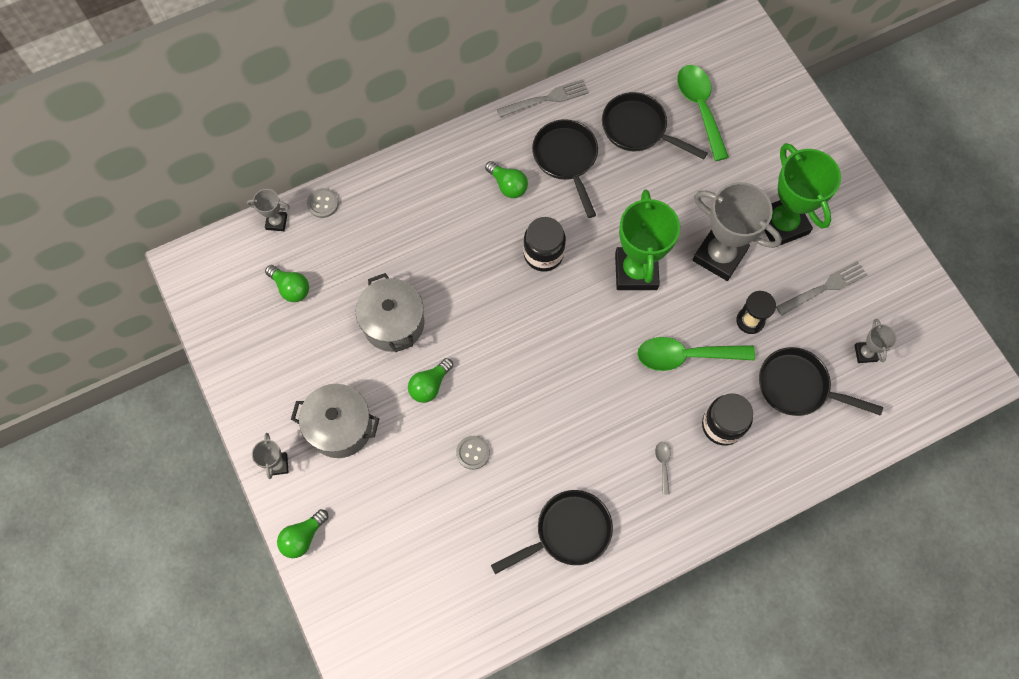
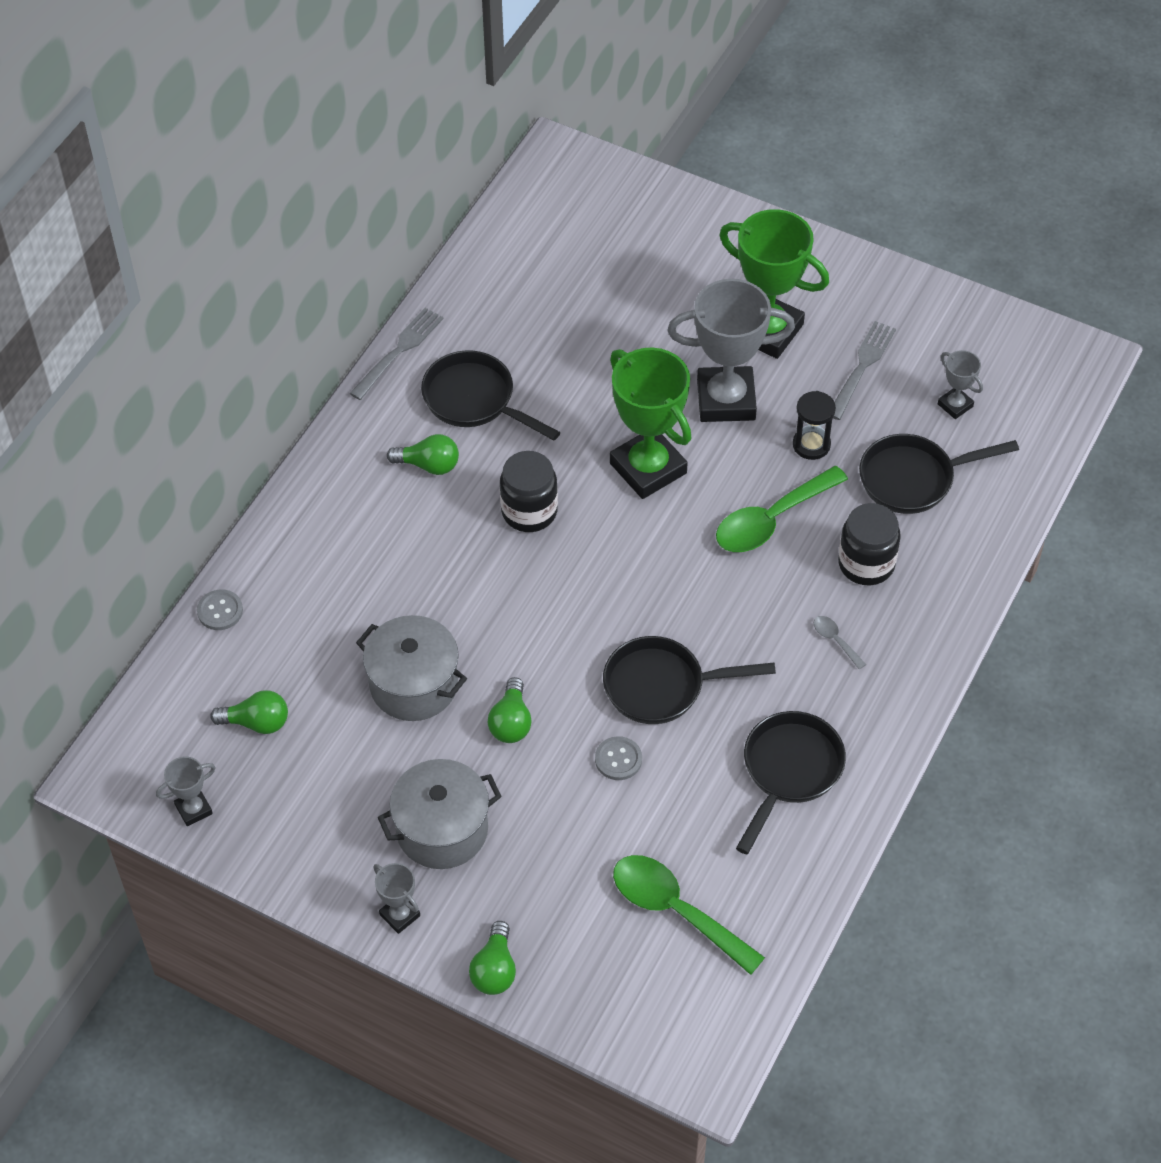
camera: 35 degrees left, 15 degrees down
(276, 222) = (178, 664): grey trophy -> grey trophy (193, 809)
(638, 129) = (532, 324): black pan -> black pan (662, 686)
(700, 108) = (582, 264): green spoon -> green spoon (675, 910)

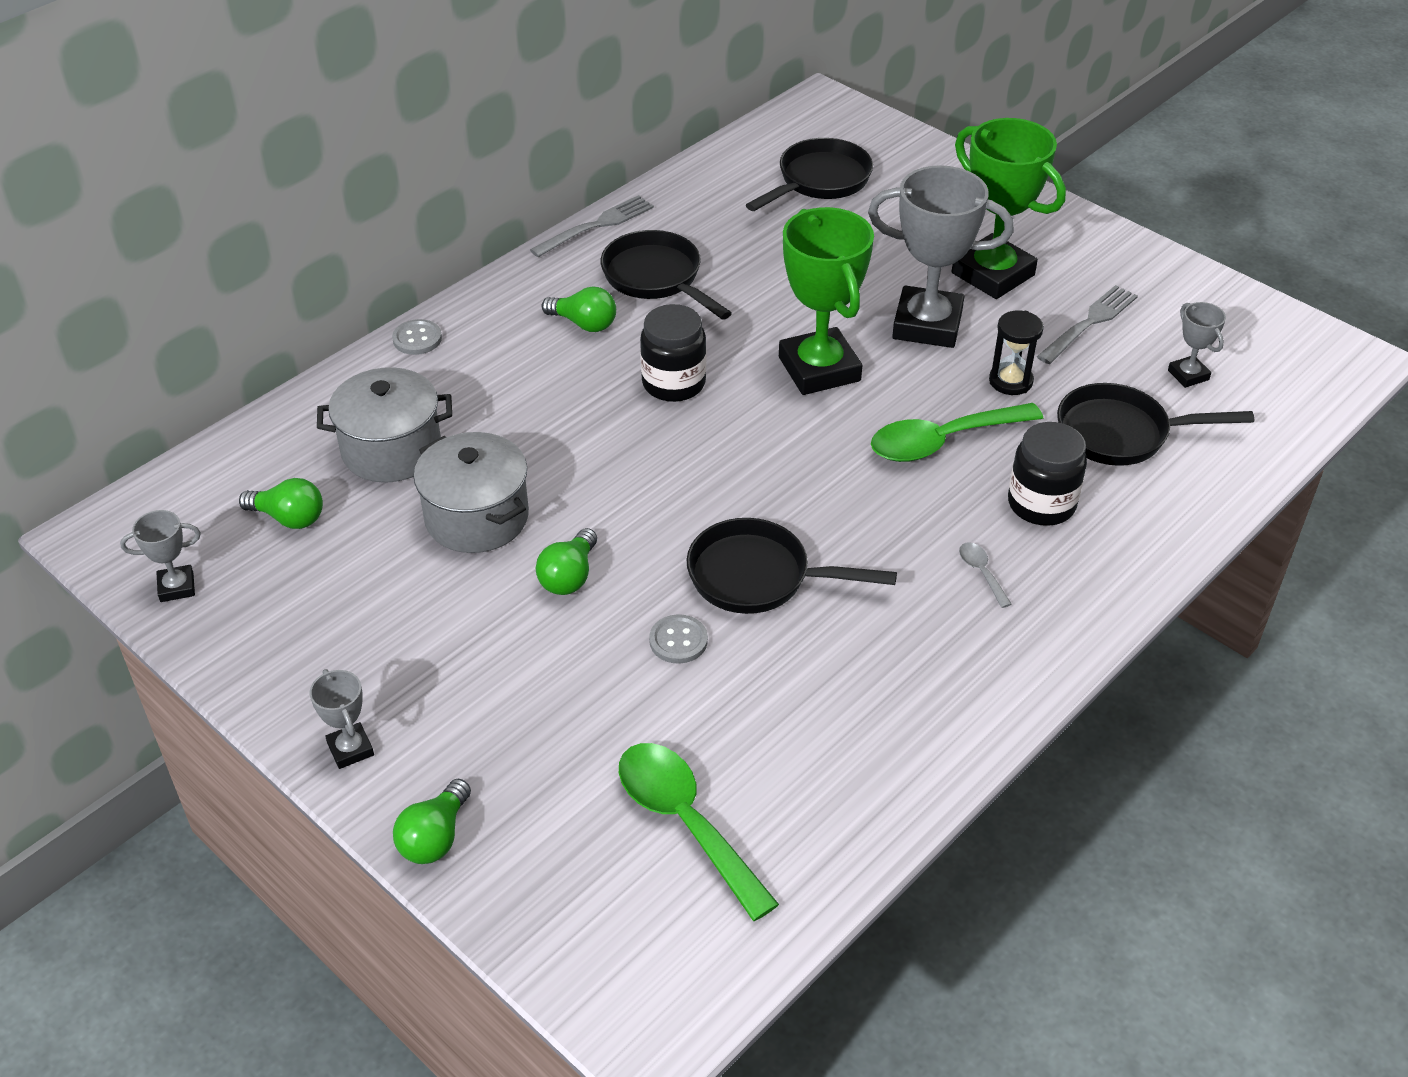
camera: 15 degrees right, 10 degrees down
(220, 611) = (304, 408): grey button -> grey button (417, 339)
(442, 830) = (441, 669): grey pot -> grey pot (391, 450)
(789, 771) = (881, 698): black pan -> black pan (819, 181)

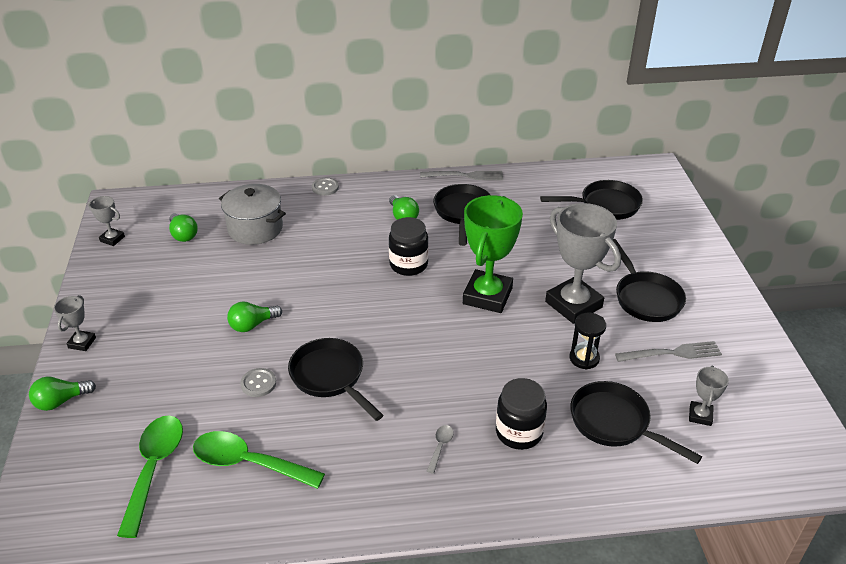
camera: 40 degrees right, 5 degrees down
(477, 517) = (250, 276): grey pot -> none
(942, 441) = (506, 367): green spoon -> green spoon (248, 463)
(993, 274) = (645, 298): green trophy -> black pan

